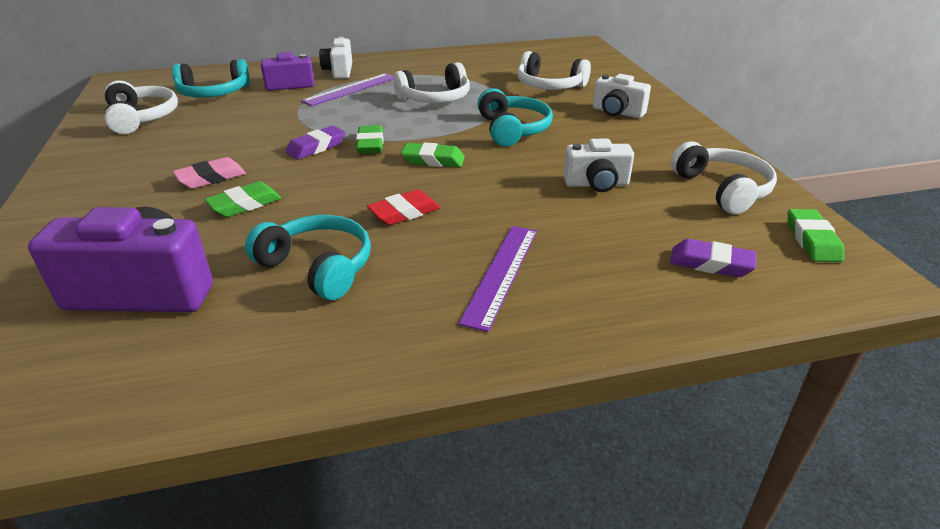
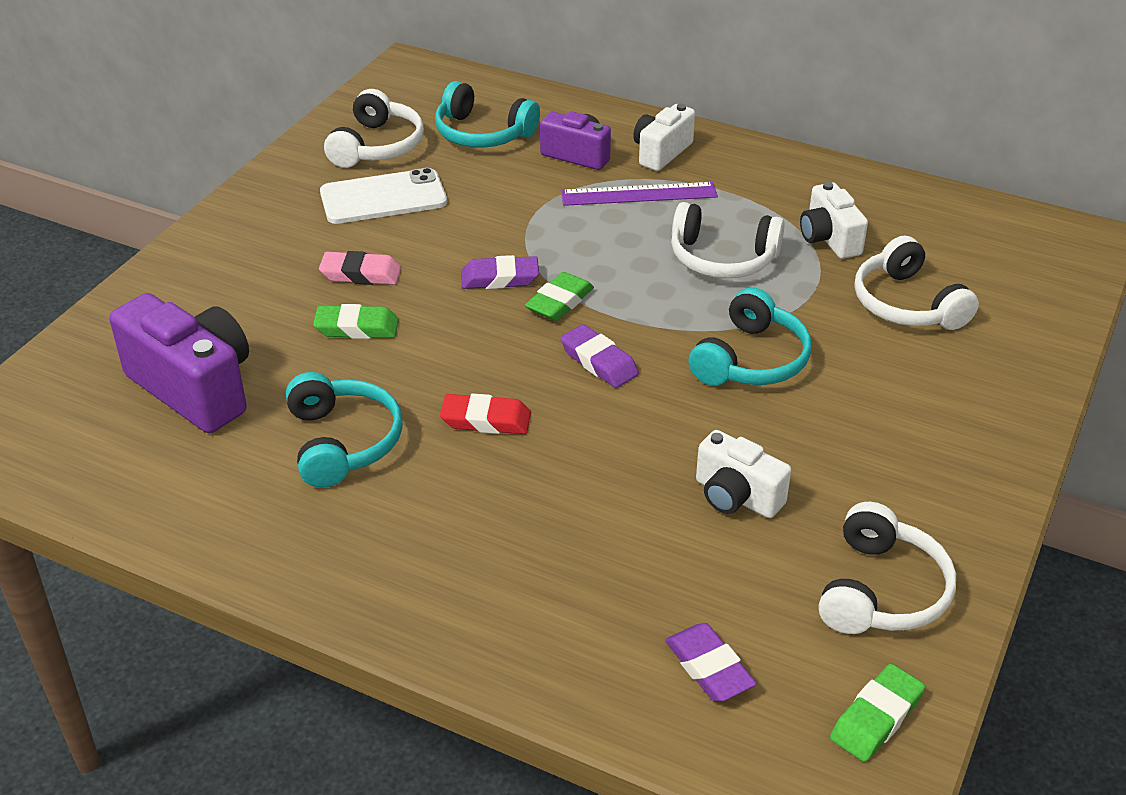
camera: 40 degrees right, 5 degrees up
(179, 138) = (383, 198): none -> white phone
(433, 160) = (599, 362): green eraser -> purple eraser
(501, 274) = (487, 547): purple ruler -> none
(617, 112) = (933, 399): white camera -> white camera (829, 239)

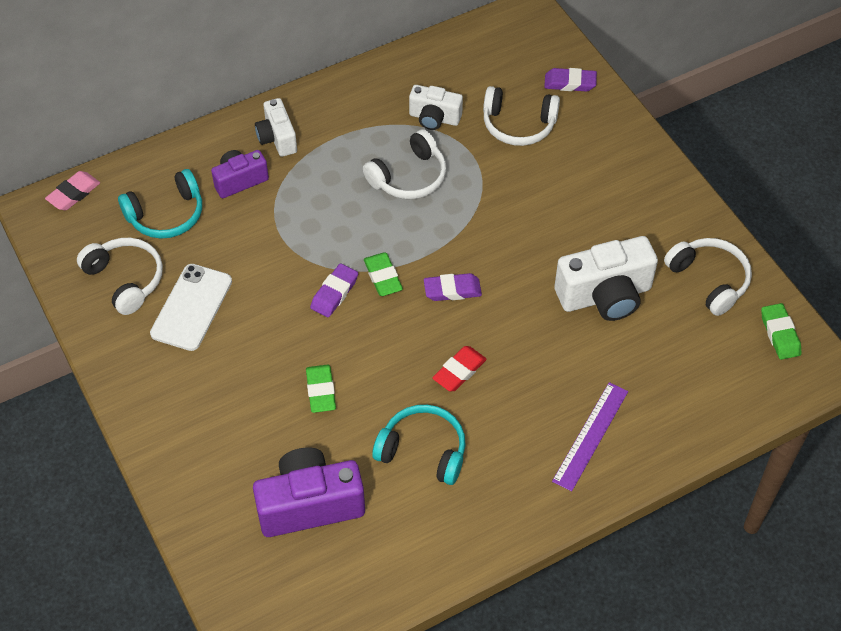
camera: 55 degrees left, 15 degrees up
(357, 328) = (321, 391): green eraser -> green eraser turned 45 degrees counterclockwise
(361, 274) = (266, 362): pink eraser -> pink eraser (73, 193)
(638, 194) = (311, 176): purple ruler -> purple ruler (590, 436)
(709, 668) = (708, 379): purple eraser -> purple eraser (570, 83)
(736, 496) = (605, 295): white camera -> white camera, size x1.69
(751, 360) = (507, 221): turquoise headphones -> none

